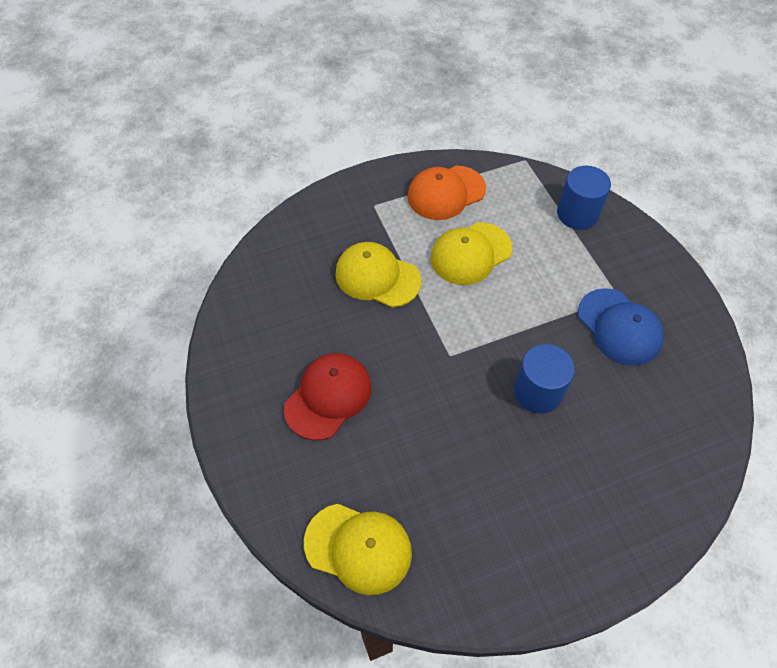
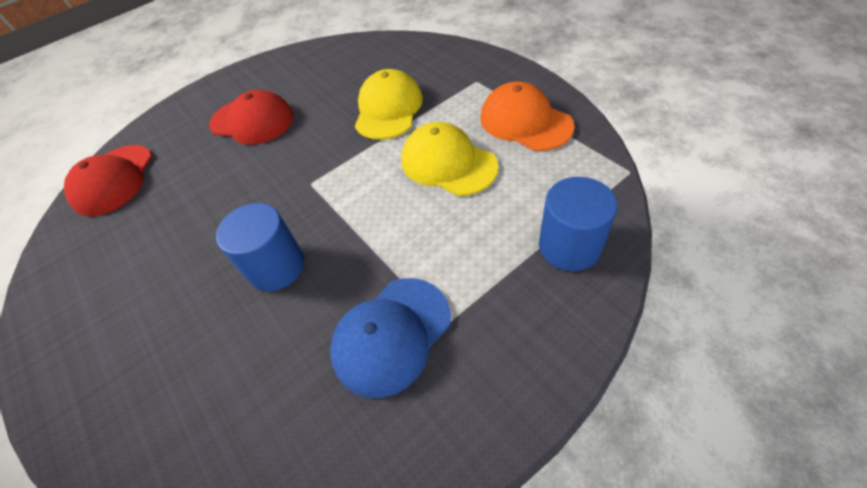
camera: 80 degrees right, 5 degrees down
(358, 548) = (113, 180): yellow cap -> red cap

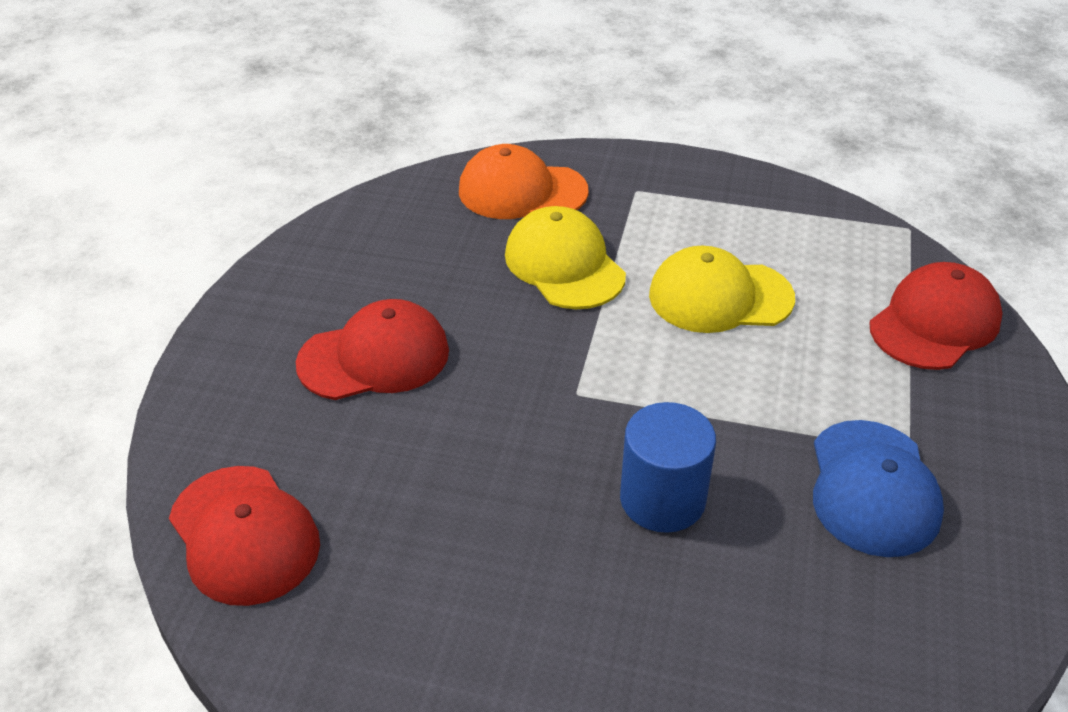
camera: 45 degrees left, 10 degrees down
(525, 121) = (750, 217): orange cap -> orange cap (522, 191)
(569, 246) = (935, 322): blue cylinder -> red cap

